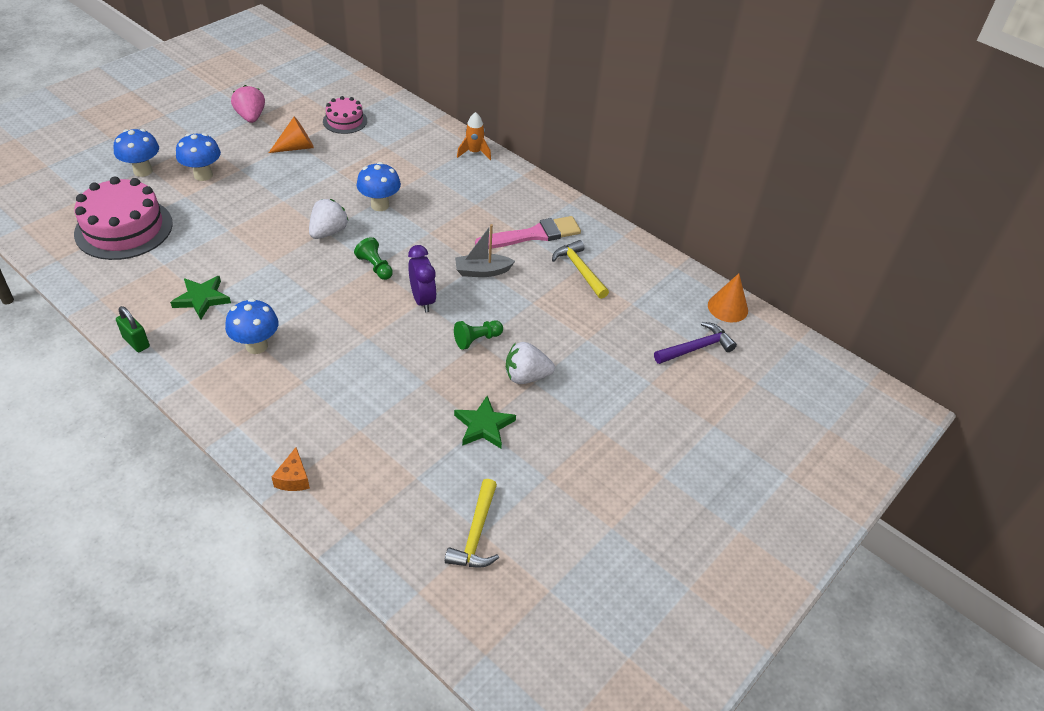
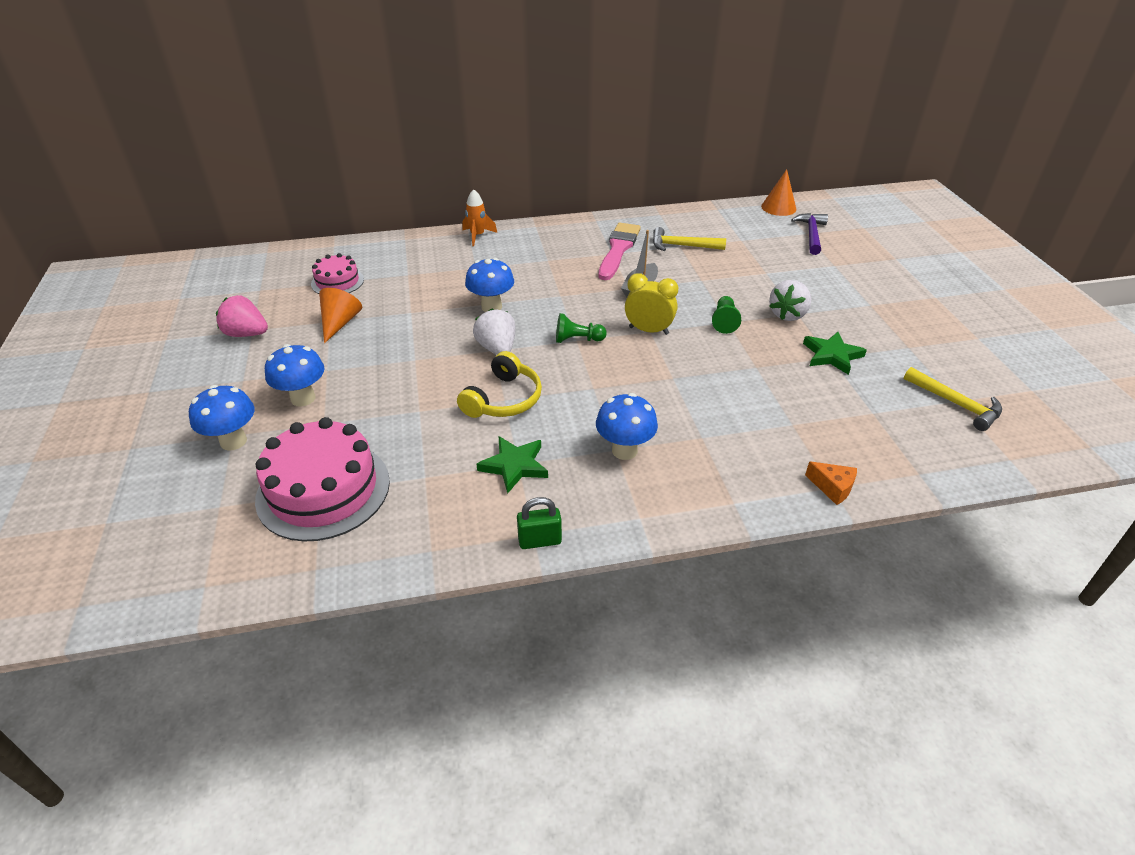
camera: 50 degrees left, 5 degrees down
(270, 262) = (503, 399): none -> yellow headphones
(423, 300) = (648, 330): purple clock -> yellow clock

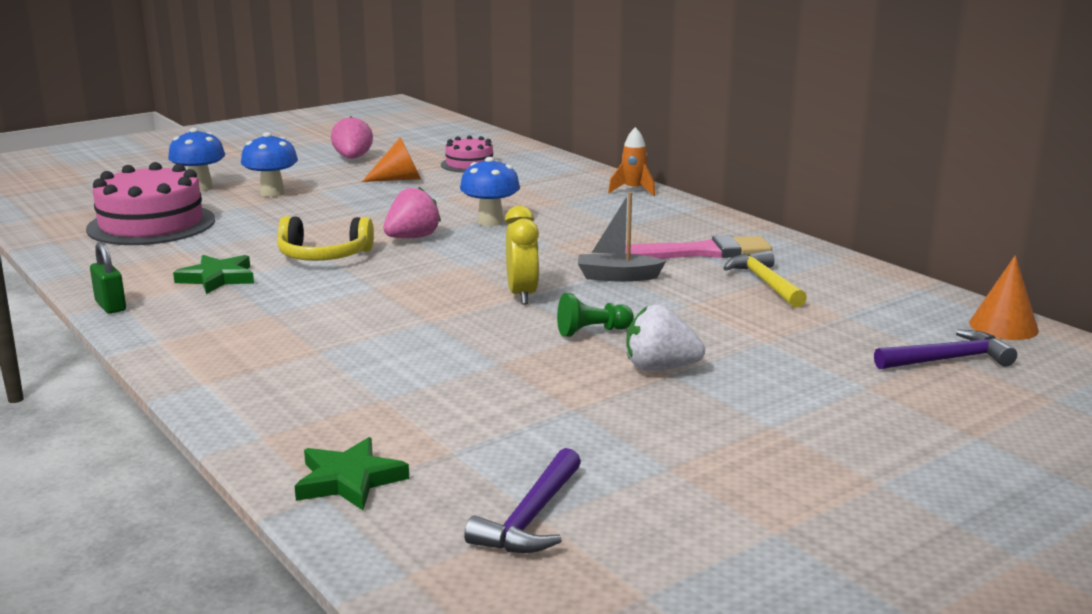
camera: 65 degrees right, 20 degrees down
(497, 349) = (412, 238): white strawberry -> pink strawberry
(577, 340) = (465, 266): green pawn -> none
(624, 450) = (270, 318): blue mushroom -> none
(832, 355) = (579, 409): green star -> green star (349, 480)
(832, 487) = (260, 436): orange cheese -> none
(955, 404) = (531, 518): yellow hammer -> purple hammer

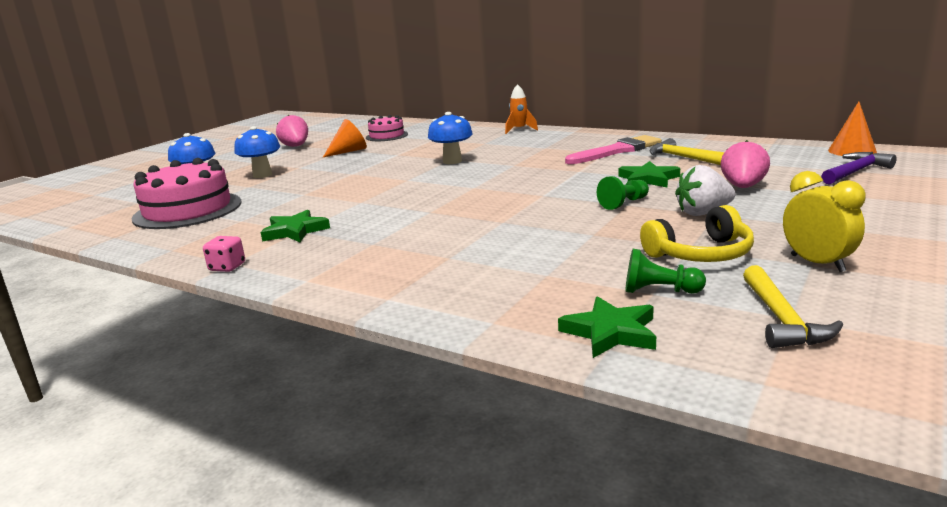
camera: 20 degrees left, 0 degrees up
(110, 306) = (227, 267): green padlock -> pink dice
(324, 256) = (360, 201): yellow headphones -> yellow headphones (701, 254)
(412, 238) = (411, 179): pink strawberry -> pink strawberry (743, 187)
(461, 450) = (659, 291): none -> green pawn
(522, 295) = (542, 194): yellow clock -> yellow clock (817, 263)
(531, 518) = (781, 319): purple hammer -> yellow hammer
(617, 277) = (587, 172): grey boat -> none
(672, 304) = (648, 179): none -> green star

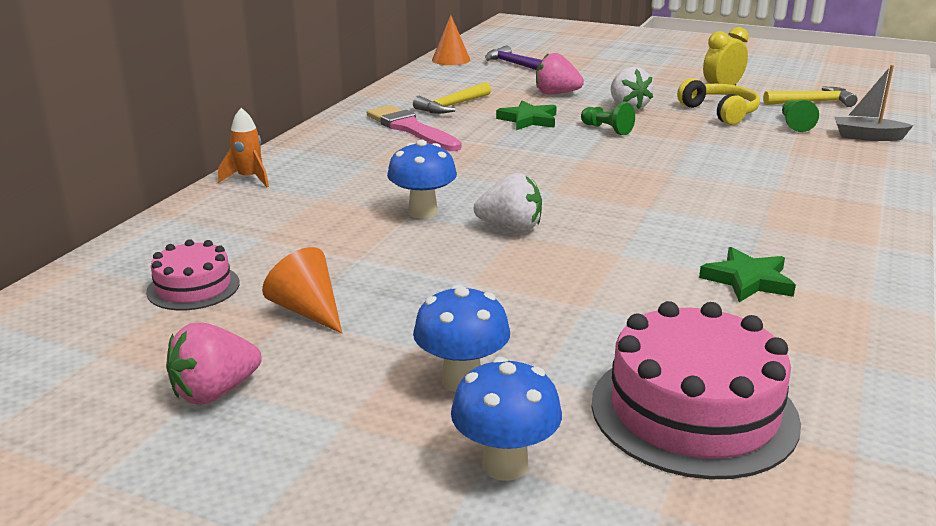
camera: 100 degrees left, 5 degrees up
(227, 267) = (884, 300): pink dice -> none
(417, 178) = (510, 228): none -> white strawberry
(611, 332) = (867, 137): green star -> grey boat

